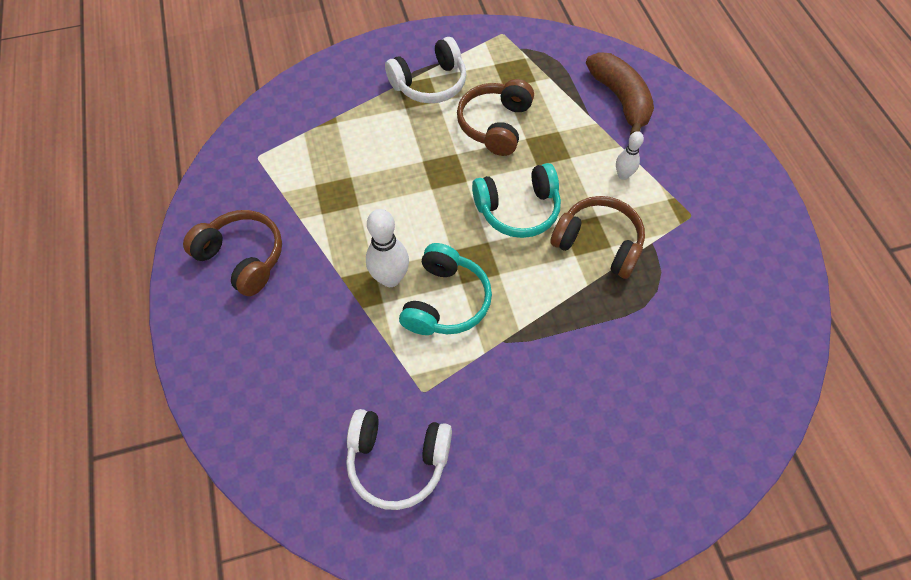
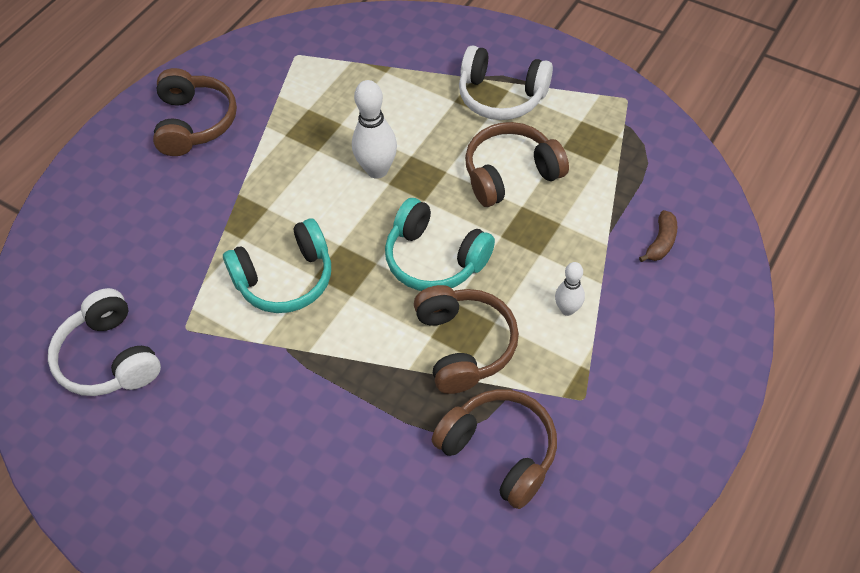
camera: 50 degrees right, 5 degrees down
(390, 278) = (269, 226): white bowling pin -> white bowling pin (377, 170)
(620, 99) = (661, 242): brown banana -> brown banana, size x0.47
(690, 283) = (499, 451): none -> brown headphones

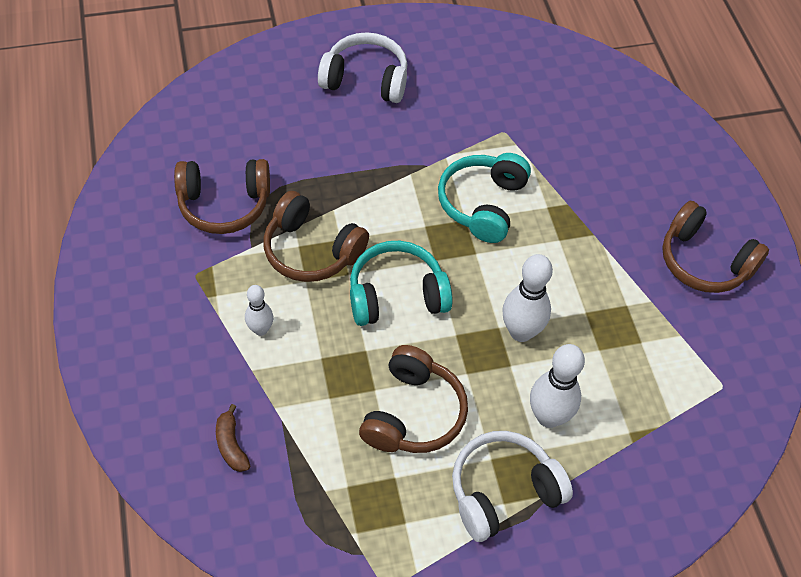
camera: 130 degrees right, 0 degrees up
(110, 357) = (524, 87): white headphones -> white headphones (365, 79)
(424, 112) = (548, 417): none -> white bowling pin

